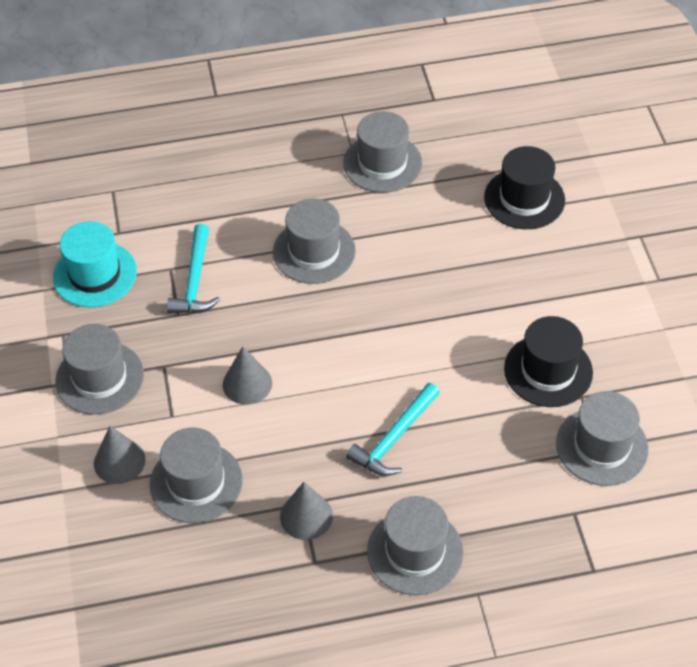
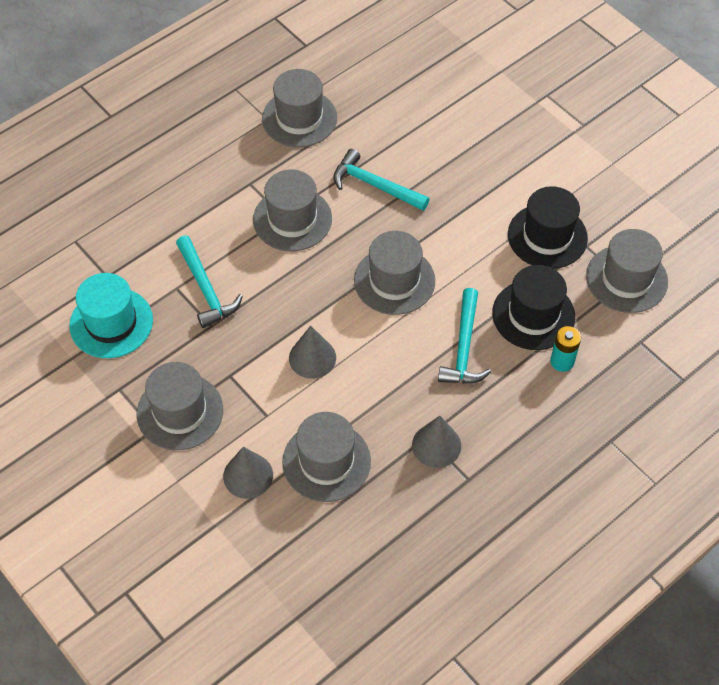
camera: 30 degrees left, 5 degrees up
(411, 252) = (375, 185): none -> turquoise hammer
(415, 551) = (541, 431): grey hat -> grey hat (394, 280)
(481, 495) = (562, 361): none -> turquoise battery
(524, 199) = (436, 101): black hat -> black hat (533, 315)

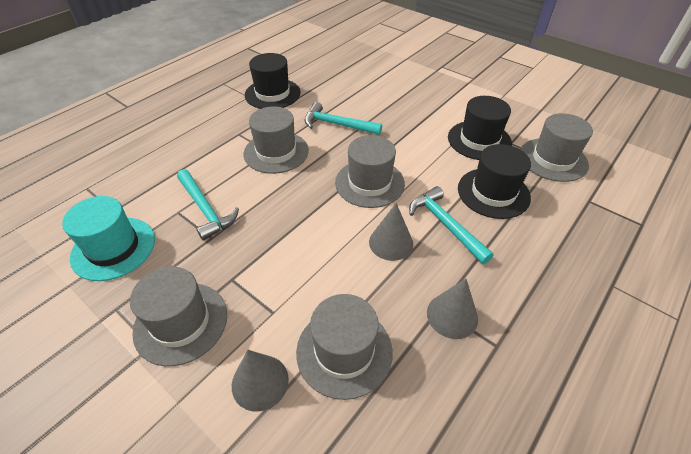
camera: 10 degrees left, 10 degrees down
(299, 118) = (272, 94): grey hat -> black hat
(312, 358) = (311, 252): grey cone -> grey cone (391, 242)
(464, 347) = (445, 225): turquoise hammer -> turquoise hammer turned 150 degrees clockwise
(562, 361) = (534, 224): turquoise battery -> none

